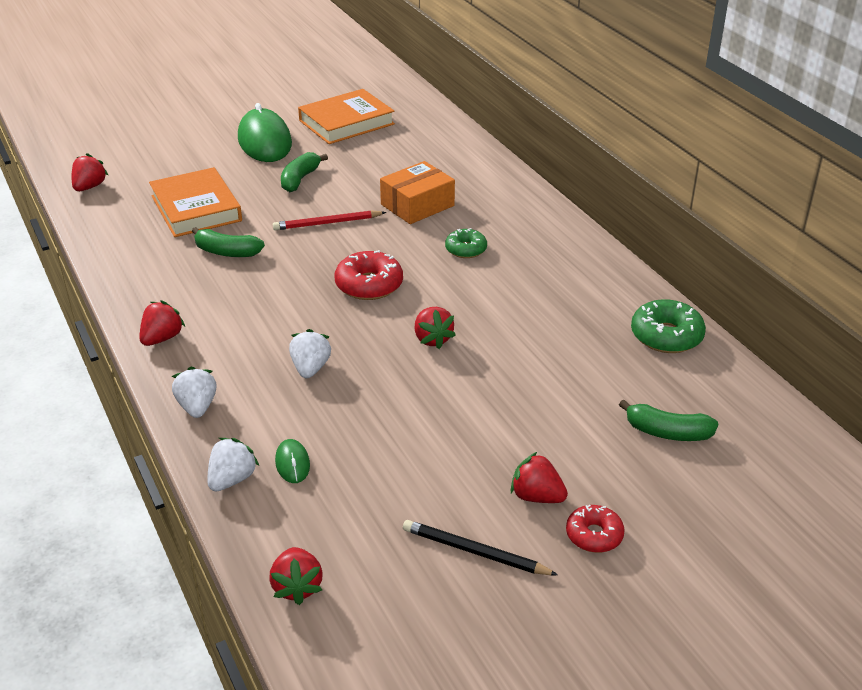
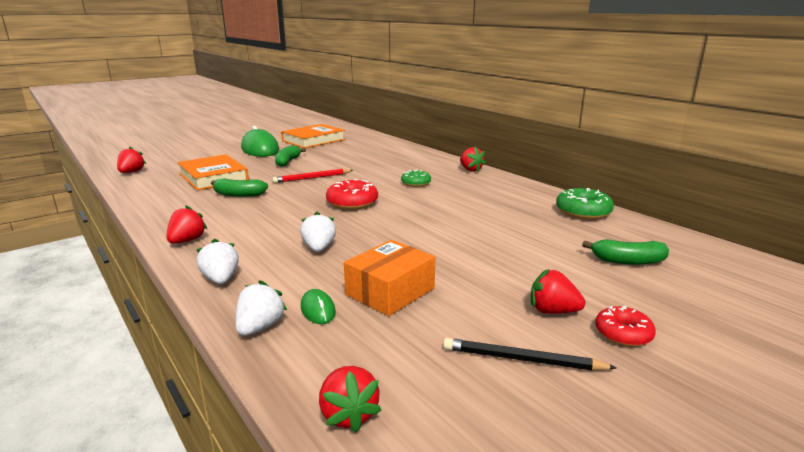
camera: 10 degrees left, 15 degrees down
(417, 205) = (373, 167): orange box -> orange box (390, 291)
(432, 339) = (412, 225): red strawberry -> red strawberry (470, 170)

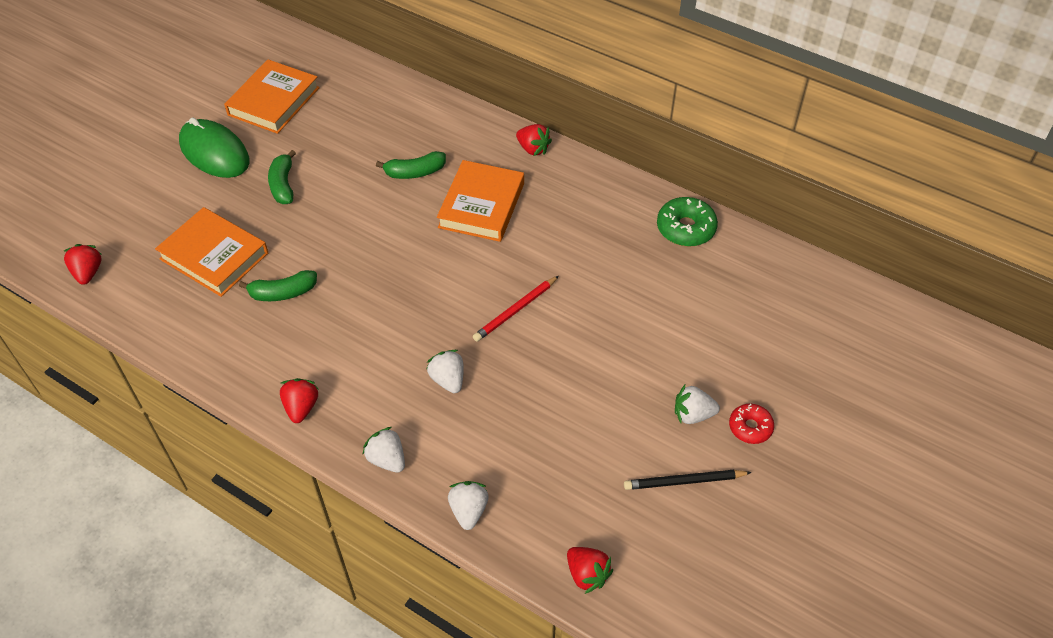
camera: 20 degrees left, 30 degrees up
(312, 178) = (346, 224): red pencil -> red pencil (515, 310)
(318, 309) = (502, 473): green mouse -> none
(352, 203) = (431, 275): red donut -> none
(390, 291) = (551, 429): orange box -> none
(416, 183) = (481, 205): green donut -> orange book
(552, 311) = (692, 414): red strawberry -> white strawberry
(627, 261) = (741, 316): green banana -> green banana (415, 172)

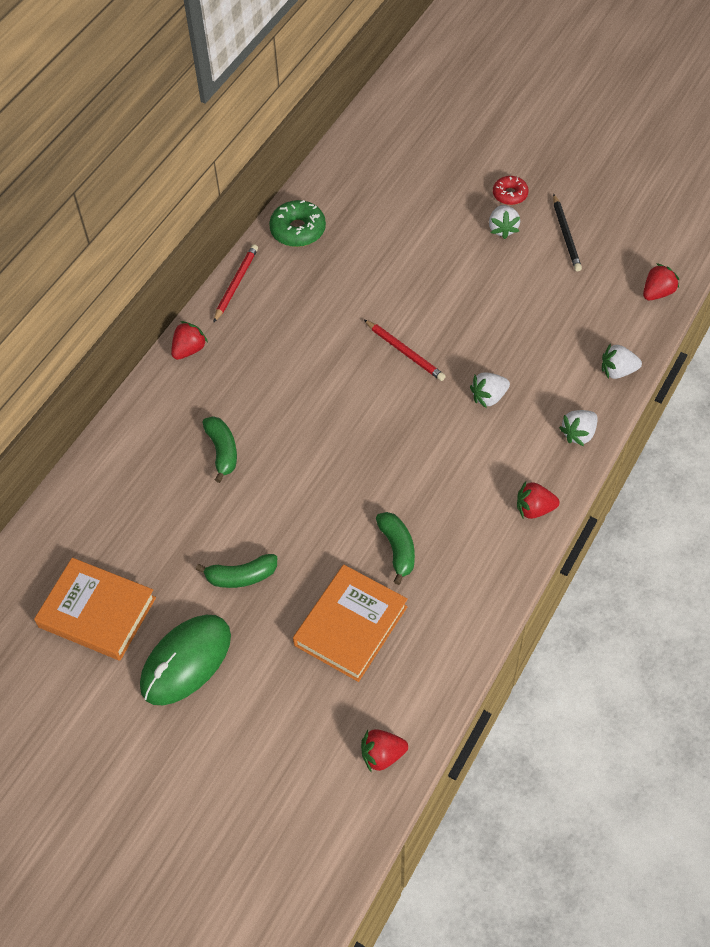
camera: 90 degrees left, 5 degrees up
(481, 205) = (271, 388): orange book -> none
(612, 181) = (236, 284): none -> red pencil

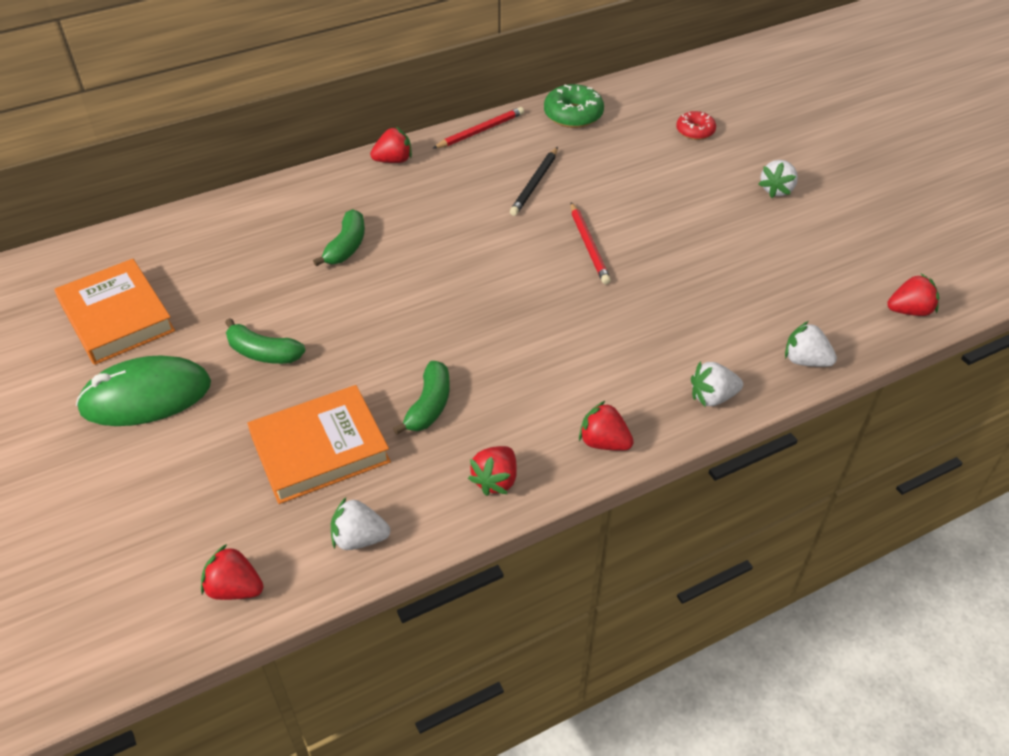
camera: 30 degrees right, 10 degrees down
(487, 578) = (495, 480): none -> red strawberry
(489, 397) = (641, 320): white strawberry -> white strawberry (359, 538)
(510, 194) = (807, 166): red donut -> red donut (695, 131)
(566, 235) = (842, 220): black pencil -> black pencil (534, 183)

